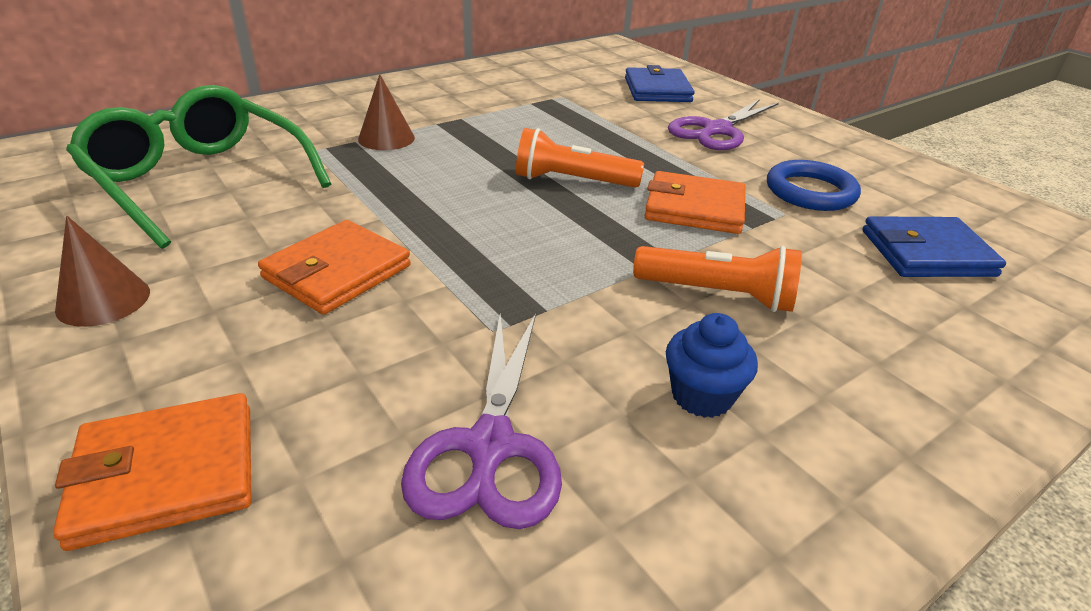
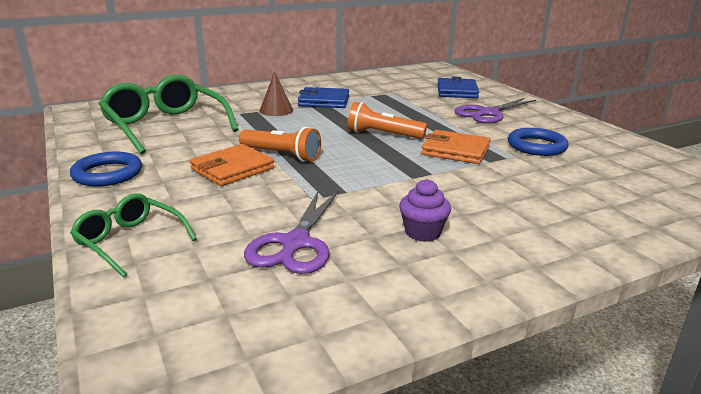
camera: 10 degrees right, 10 degrees down
(103, 300) = (107, 174): brown cone -> blue ring
(166, 474) = (129, 241): orange wallet -> green glasses
(701, 396) = (422, 232): blue cupcake -> purple cupcake
(718, 295) = (452, 191): orange flashlight -> orange flashlight (282, 155)
(927, 253) = (600, 179): blue wallet -> blue wallet (324, 101)

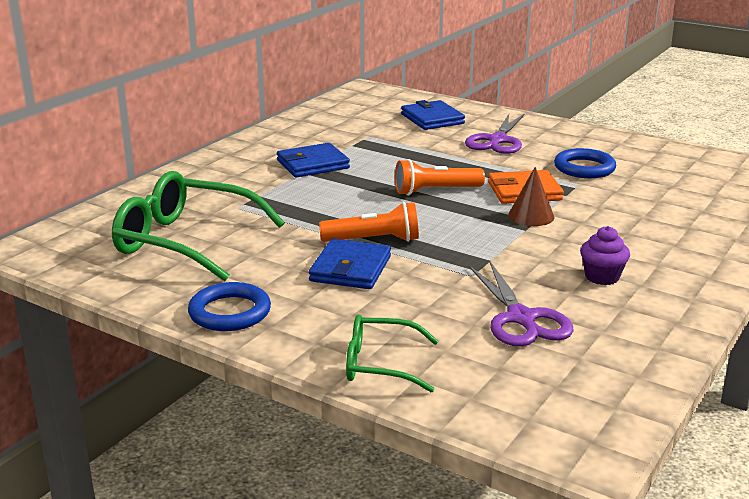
camera: 30 degrees left, 0 degrees up
(232, 169) = (350, 269): orange wallet -> blue wallet
(276, 110) = (279, 189): brown cone -> brown cone (531, 216)

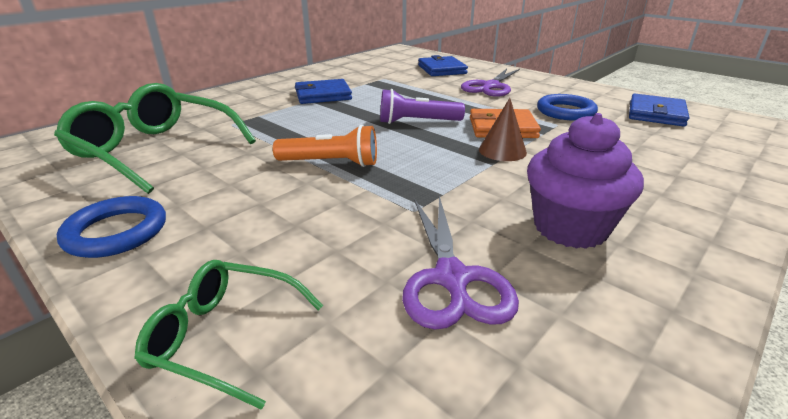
camera: 10 degrees right, 5 degrees up
(350, 269) = (286, 191): blue wallet -> blue wallet (656, 114)
(435, 191) = (417, 122): orange flashlight -> purple flashlight
(602, 277) = (570, 228): purple cupcake -> purple cupcake, size x1.73

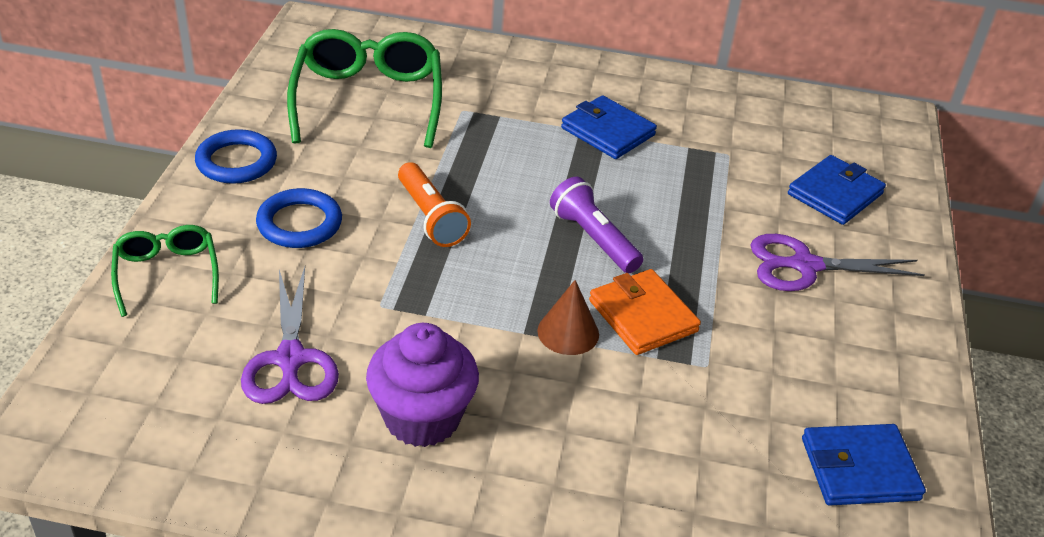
camera: 55 degrees right, 10 degrees up
(452, 279) = (291, 360): purple scissors -> purple scissors turned 60 degrees counterclockwise
(565, 111) = (768, 366): blue ring -> blue ring (299, 223)

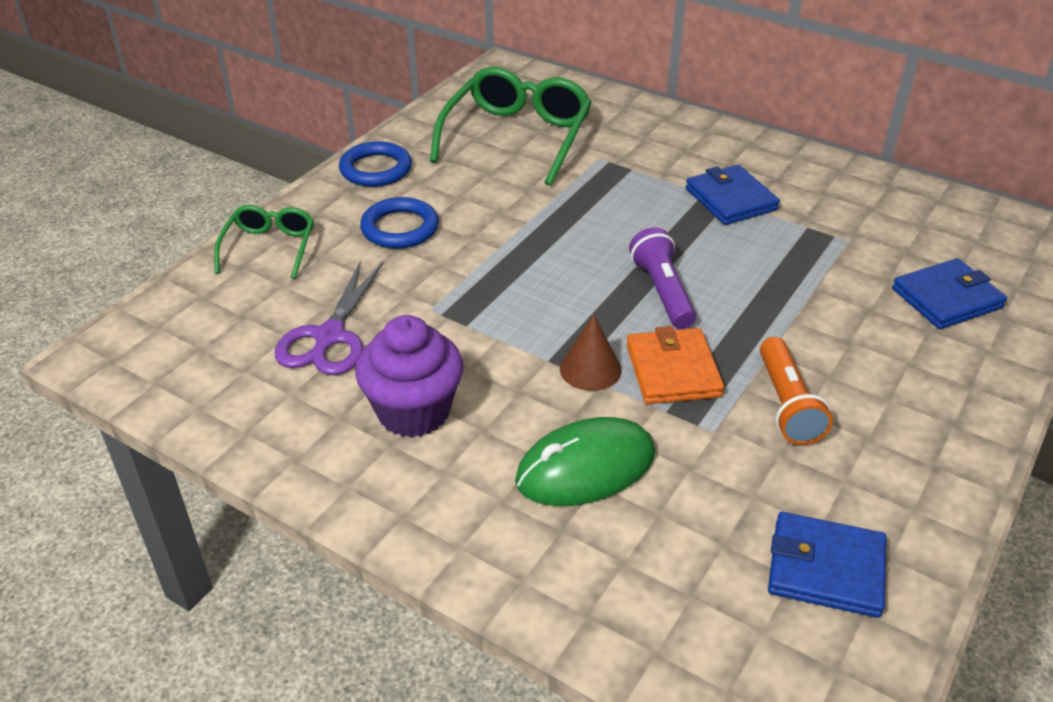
camera: 25 degrees right, 0 degrees up
(430, 217) = (517, 244): orange flashlight -> orange flashlight (786, 404)
(614, 431) = (585, 467): none -> green mouse
(804, 266) = (873, 360): purple scissors -> none

